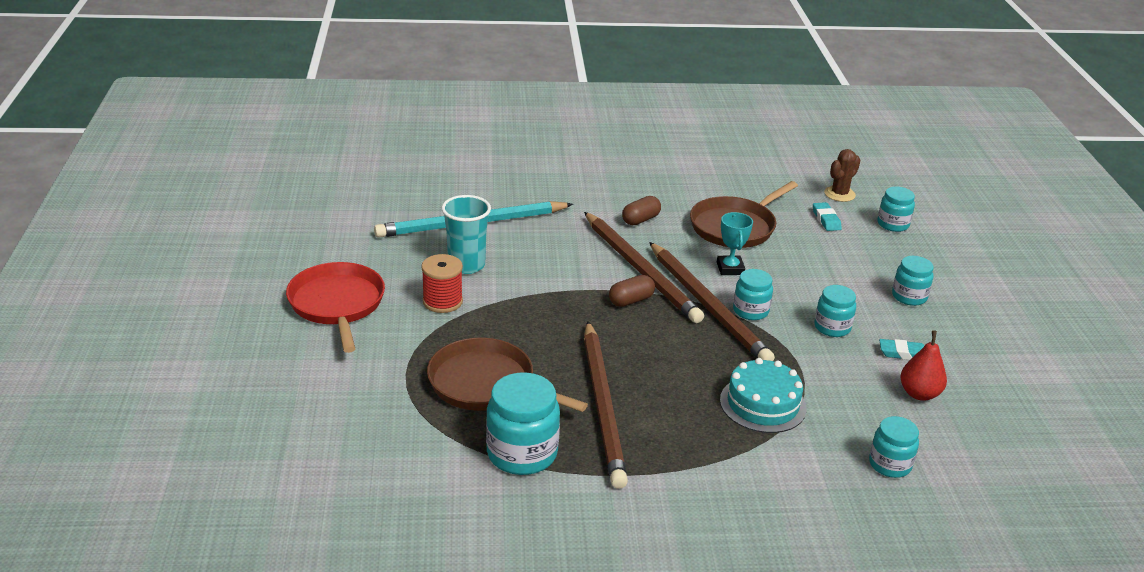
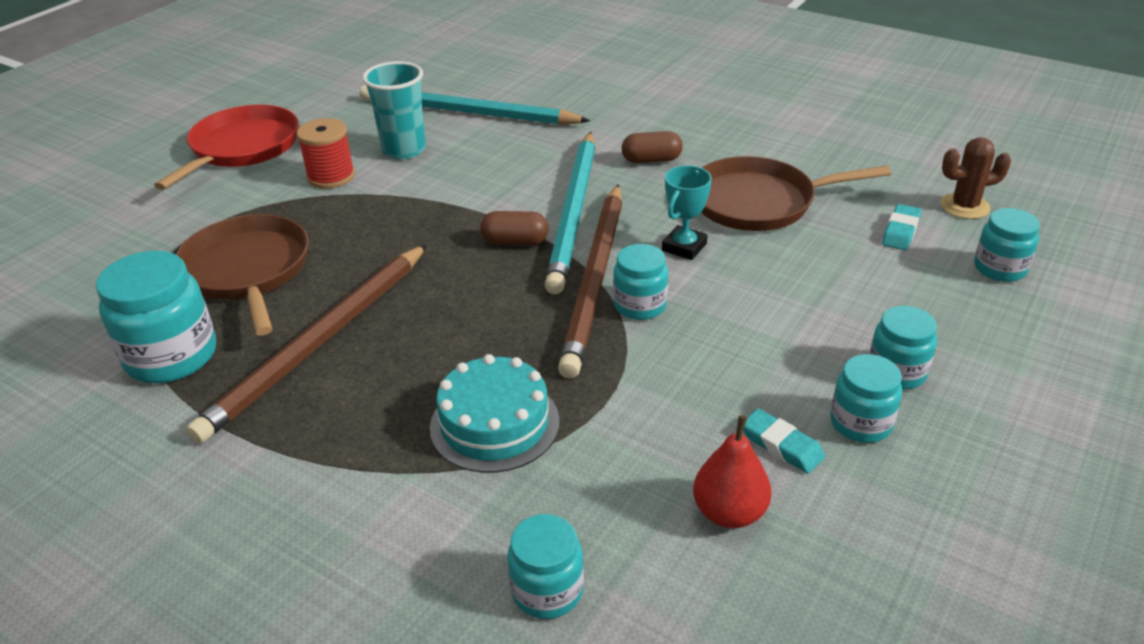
camera: 40 degrees right, 5 degrees up
(640, 270) = (574, 213): brown pencil -> turquoise pencil
(832, 327) = (722, 368): turquoise jar -> turquoise jar (861, 423)

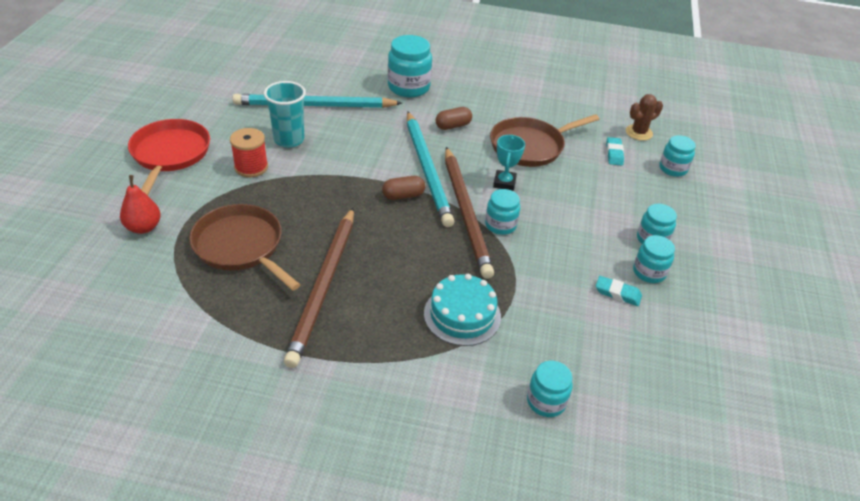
camera: 25 degrees left, 5 degrees up
(171, 356) = (231, 315): turquoise jar -> turquoise jar (408, 87)
(729, 513) = (612, 336): red pear -> red pear (144, 227)

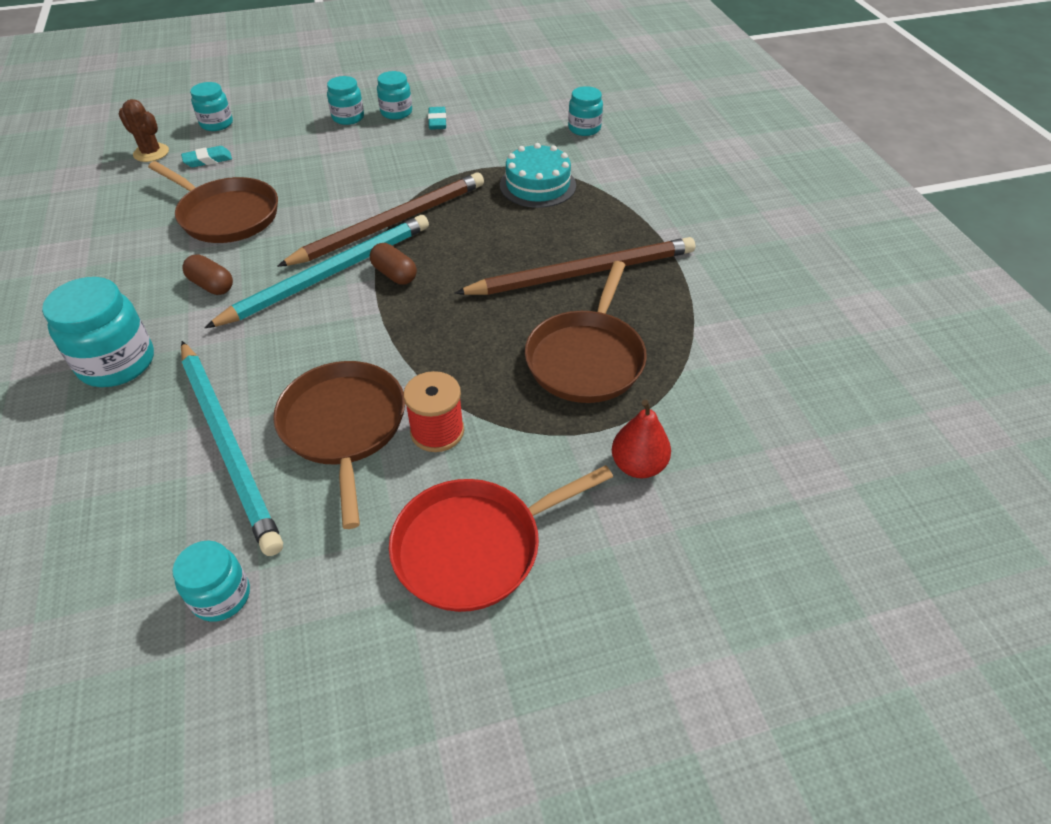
camera: 115 degrees left, 5 degrees up
(289, 140) = (344, 426): turquoise cup -> brown pan
(500, 225) = (394, 198): turquoise jar -> turquoise jar (221, 596)
(504, 183) = (316, 214): turquoise trophy -> none

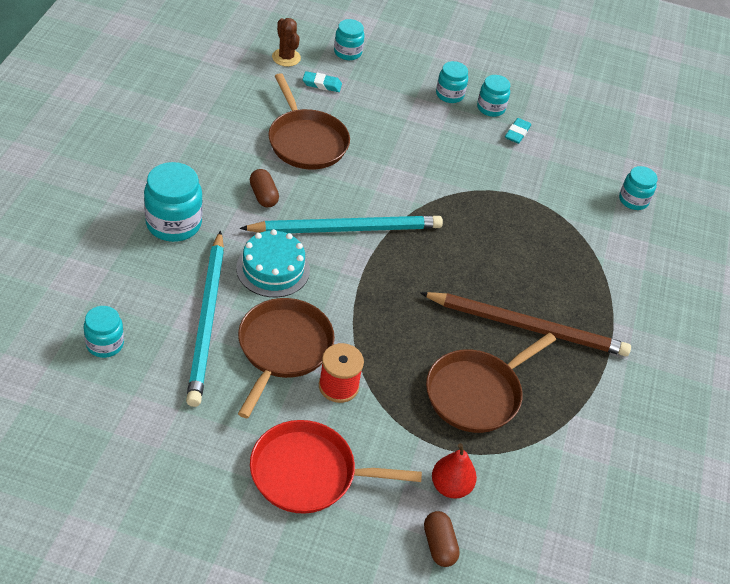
camera: 25 degrees right, 0 degrees up
(221, 596) = (149, 413): turquoise jar -> turquoise jar (105, 344)
(391, 223) = (417, 209): brown pencil -> none
(394, 274) = (390, 254): brown capsule -> brown capsule (439, 545)
(537, 185) = (552, 234): turquoise cake -> turquoise cake (273, 269)

